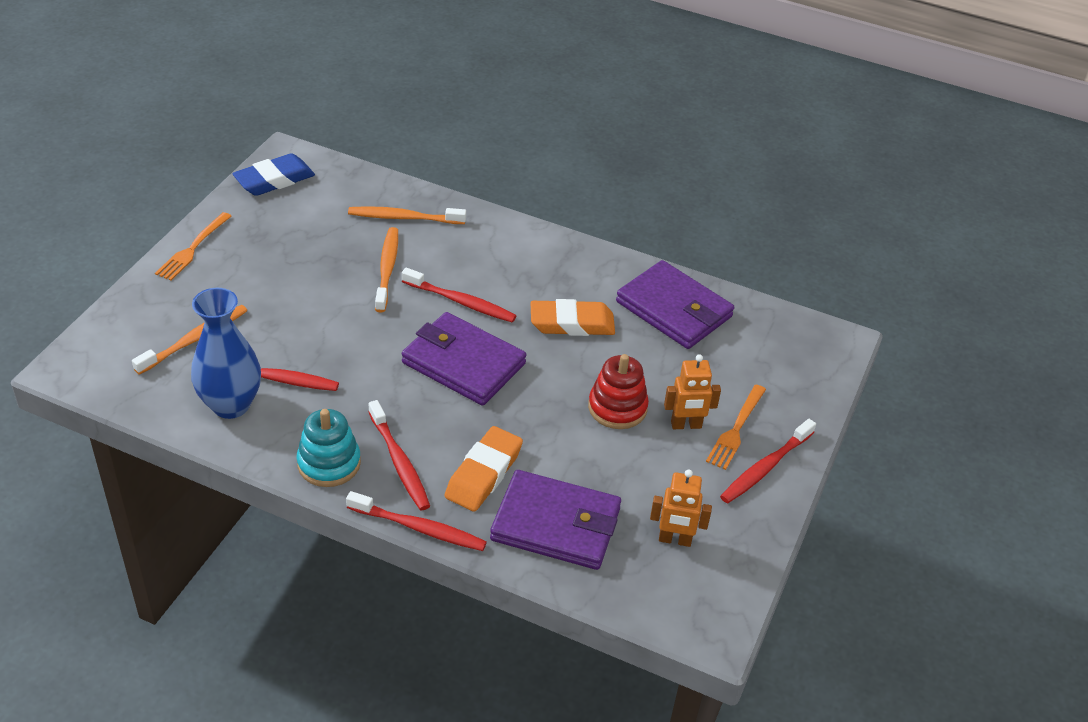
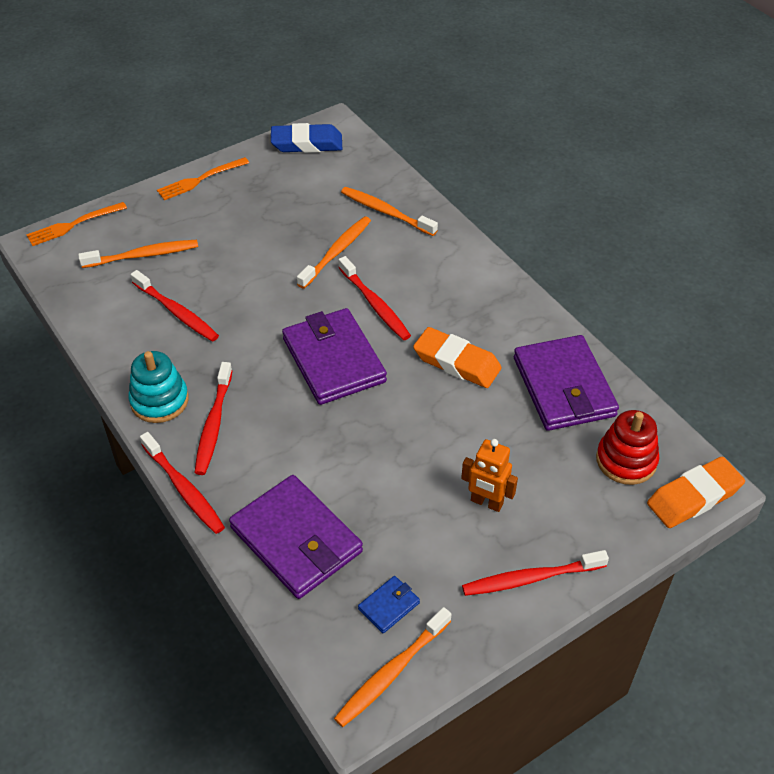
camera: 35 degrees right, 5 degrees up
(231, 405) = (127, 320): blue vase -> none
(483, 473) = (272, 465): orange eraser -> orange eraser (694, 497)
(617, 407) = (436, 458): red stacking toy -> red stacking toy (626, 460)
(675, 540) = (389, 606): orange robot -> blue wallet
(718, 589) = (391, 672): none -> orange toothbrush
(736, 430) = (531, 528): orange fork -> orange fork (73, 225)

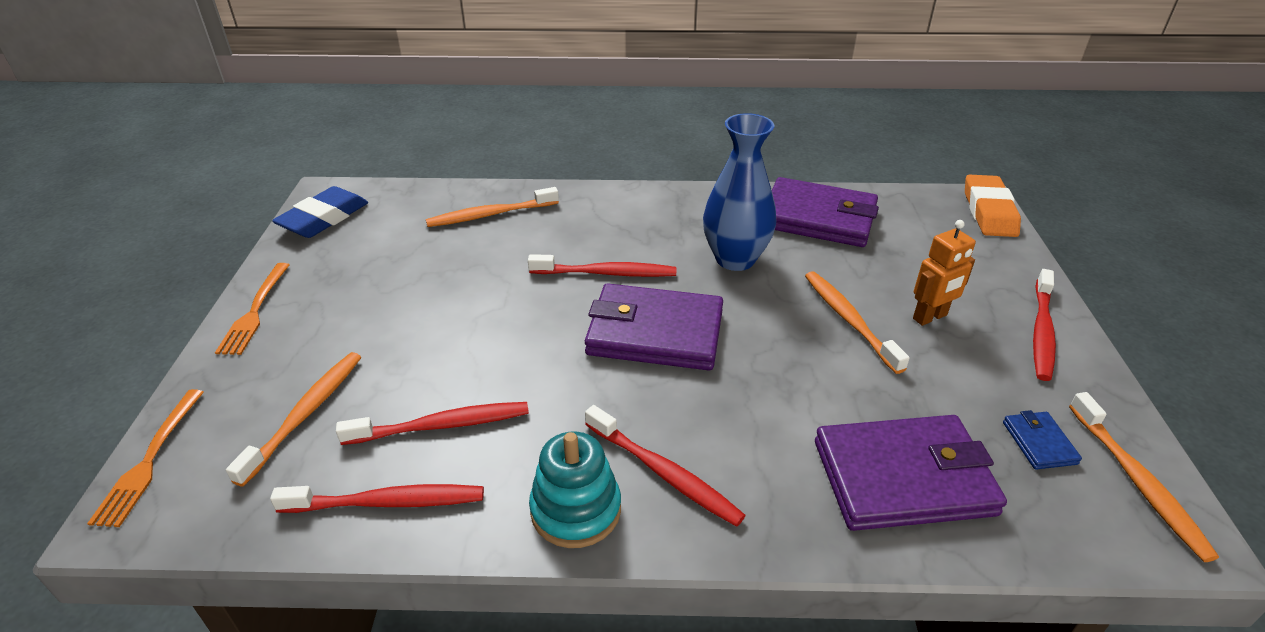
camera: 55 degrees left, 10 degrees down
(184, 489) = (751, 552): red toothbrush -> red toothbrush (387, 502)
(337, 252) = (504, 265): orange toothbrush -> orange toothbrush (849, 320)
(456, 362) = (735, 259): orange eraser -> blue vase
(626, 460) = (927, 224): red stacking toy -> none

